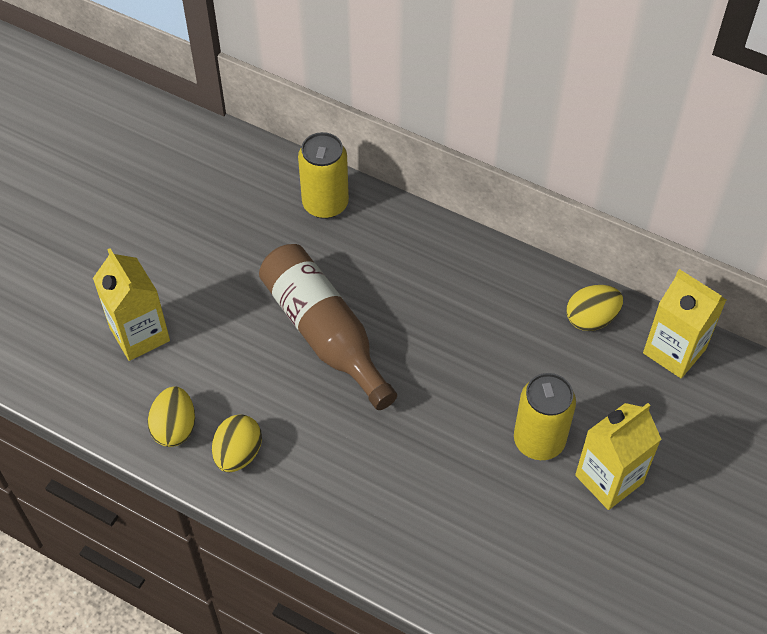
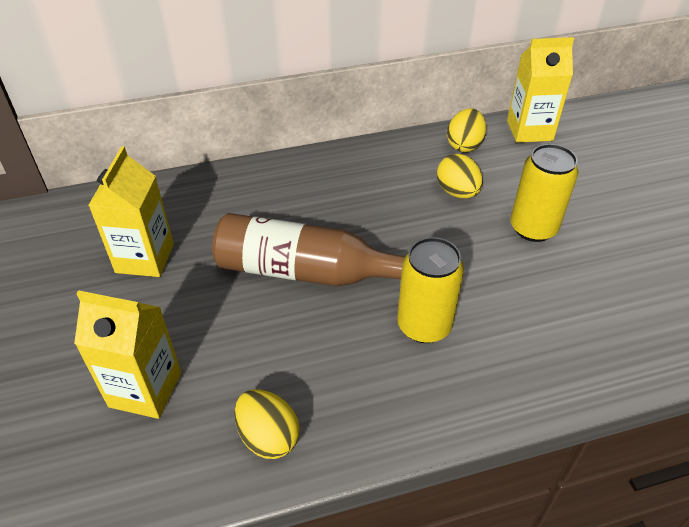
camera: 45 degrees left, 10 degrees down
(238, 454) = (349, 409): yellow egg -> yellow egg (457, 192)
(325, 204) = (203, 195): yellow can -> yellow can (424, 325)
(609, 479) = (599, 217): yellow carton -> yellow carton (145, 258)

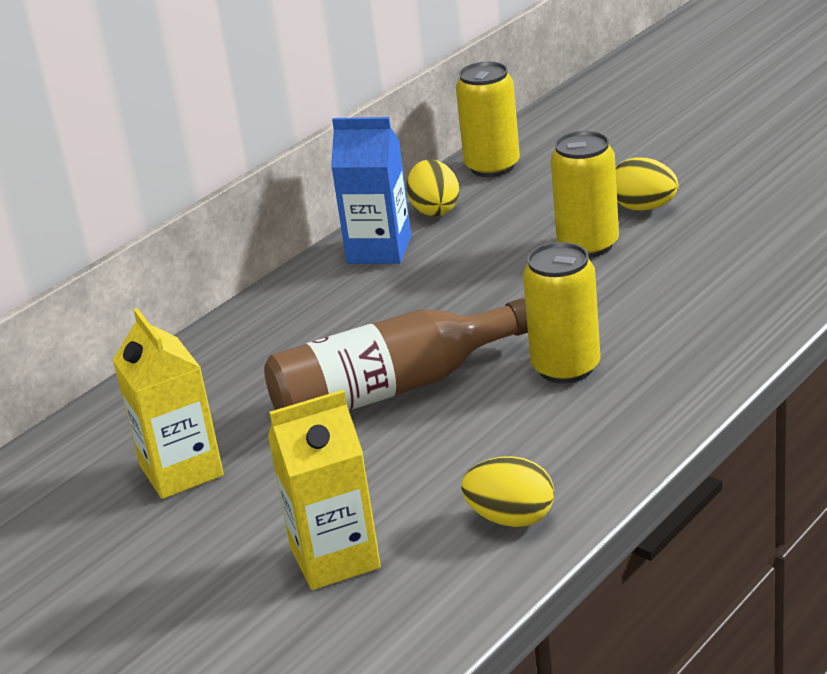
camera: 30 degrees left, 15 degrees down
(404, 158) = (379, 250): none -> blue carton
(457, 192) = (475, 252): yellow egg -> yellow egg (644, 208)
(529, 130) = (492, 167): yellow carton -> yellow can

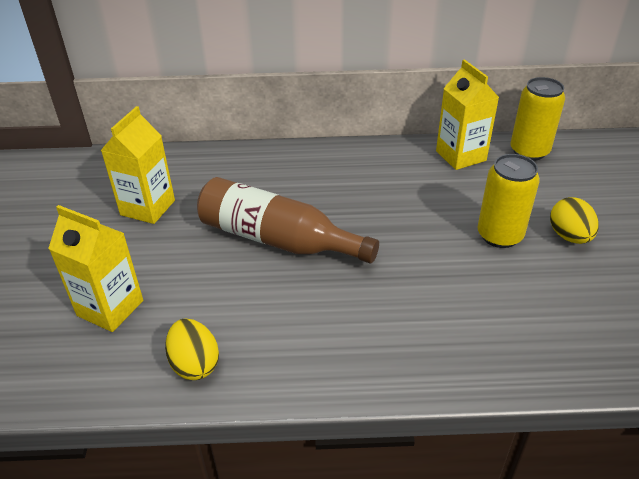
camera: 45 degrees right, 10 degrees up
(379, 250) = (400, 159): blue carton -> none
(435, 210) = (460, 156): yellow egg -> yellow carton
(566, 368) = (364, 300): yellow can -> none

